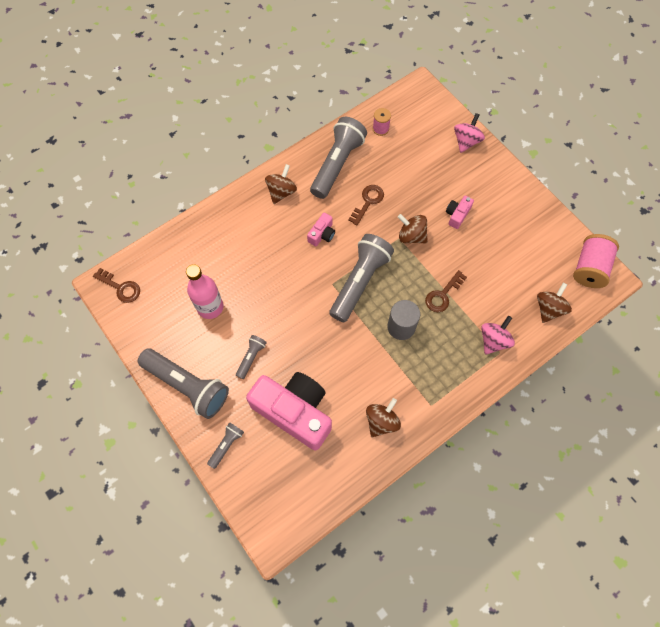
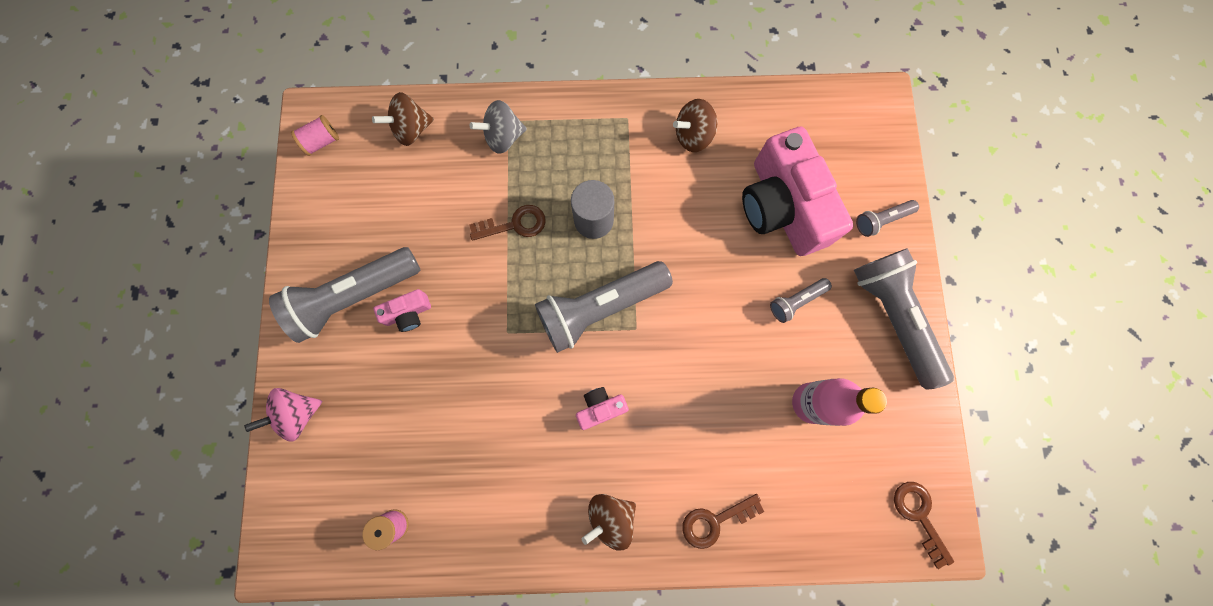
camera: 145 degrees left, 10 degrees up
(337, 164) = (501, 506): grey flashlight -> grey flashlight (354, 296)
(368, 202) = (505, 414): brown key -> brown key (715, 521)
(411, 236) = (489, 325): brown spinning top -> none
(493, 340) = (503, 137): pink spinning top -> grey spinning top
(589, 268) = (322, 141): pink spool -> pink spool, size x0.56

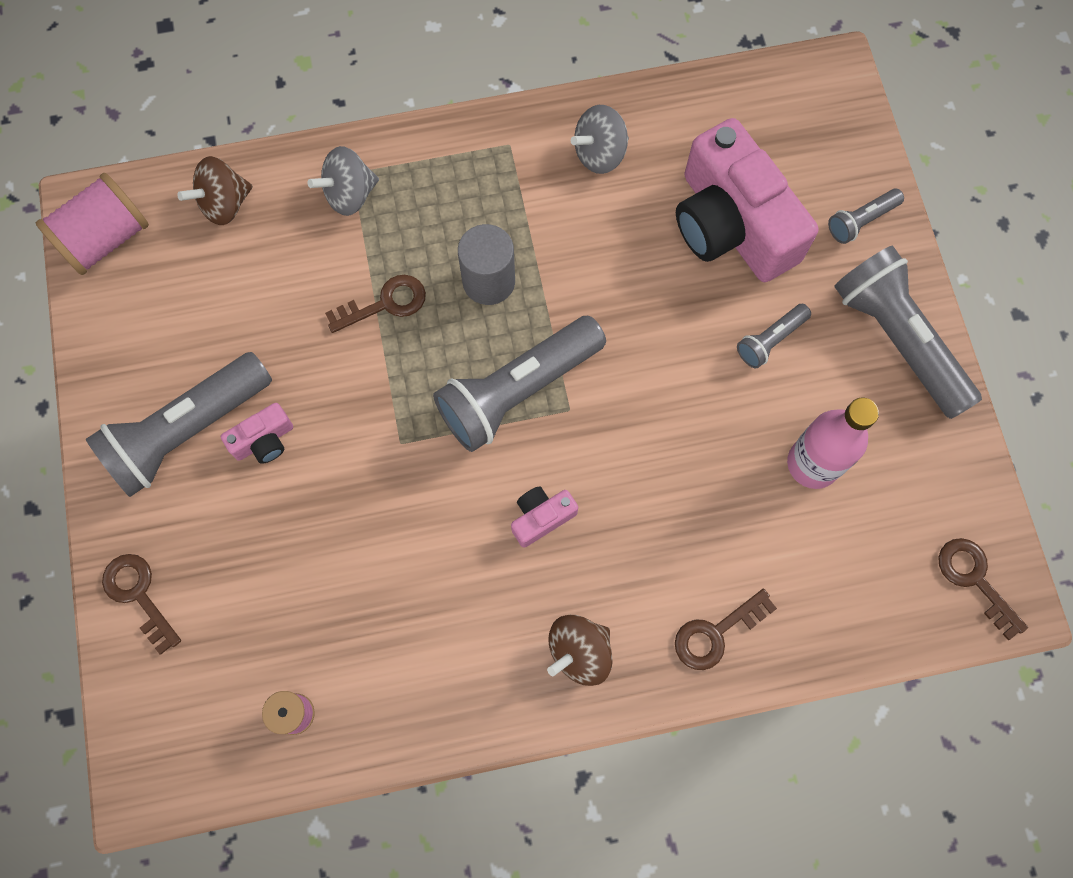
camera: 10 degrees left, 5 degrees down
(298, 414) = (139, 595): pink spinning top -> brown key
(322, 141) = (106, 238): pink spool -> pink spool, size x1.79
(693, 136) = (599, 154): brown spinning top -> grey spinning top

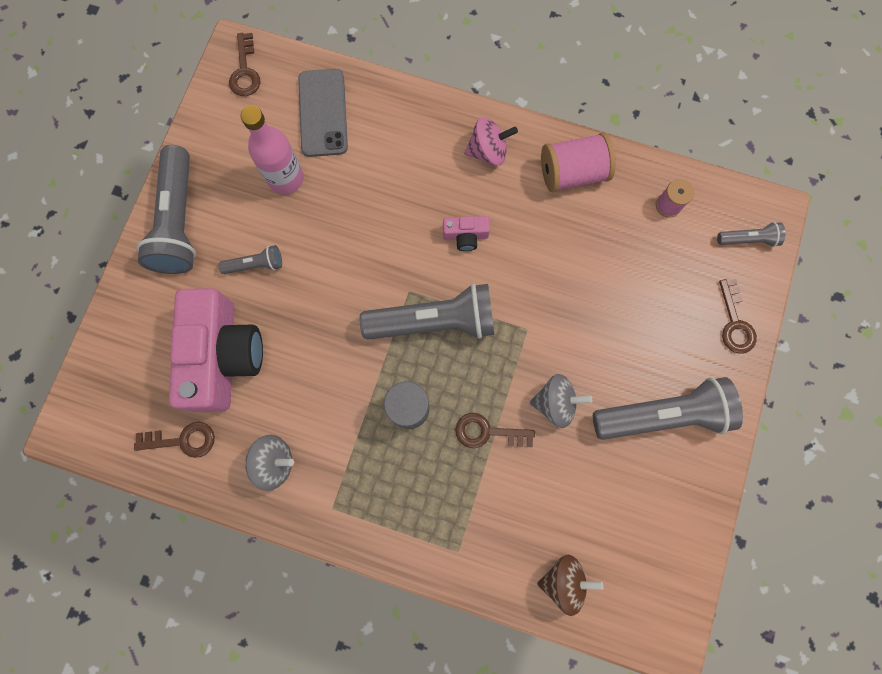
camera: 150 degrees left, 5 degrees up
(106, 238) = (664, 602): pink spool -> pink spool (572, 173)
(264, 440) = (614, 380): pink camera -> none
(349, 195) = (469, 534): grey spinning top -> grey spinning top (555, 403)
(579, 652) = (488, 151): brown spinning top -> pink spinning top
(716, 633) = (406, 121): brown key -> brown key (183, 440)
(831, 580) = (323, 113): none -> grey phone
(861, 221) = (139, 309): grey flashlight -> grey flashlight (748, 239)

